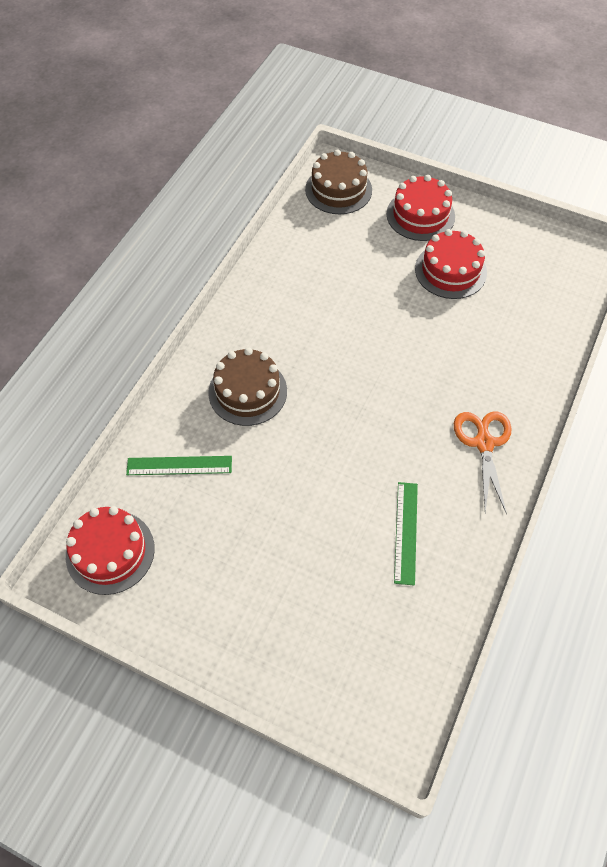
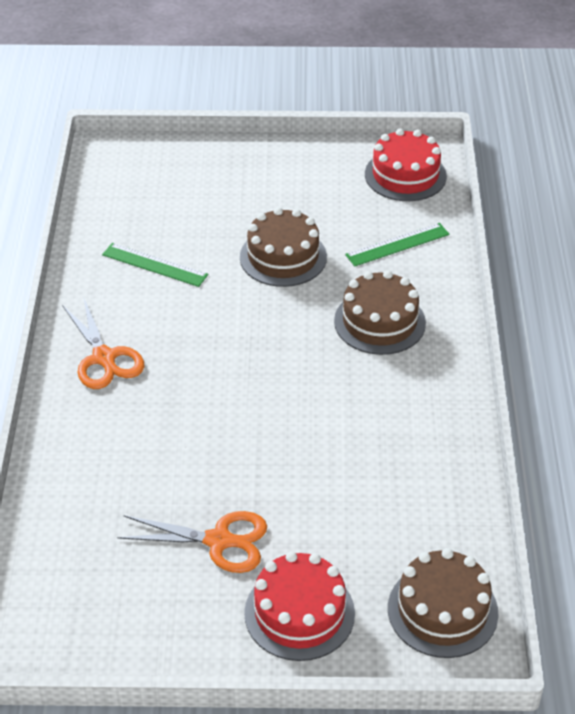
camera: 155 degrees right, 15 degrees down
(286, 493) = (283, 257): none -> brown cake
(405, 532) = (155, 264): green ruler -> green ruler turned 45 degrees counterclockwise
(450, 271) = (218, 541): red cake -> orange scissors

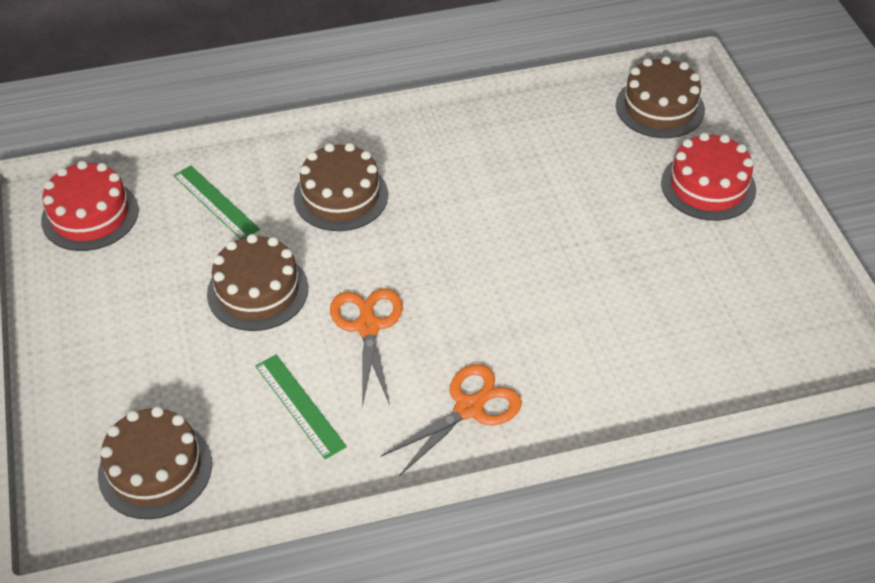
camera: 105 degrees left, 5 degrees up
(135, 189) = (155, 469): none -> brown cake
(155, 264) = (299, 406): green ruler -> green ruler turned 45 degrees counterclockwise
(218, 541) = (663, 253): orange scissors -> orange scissors (368, 327)

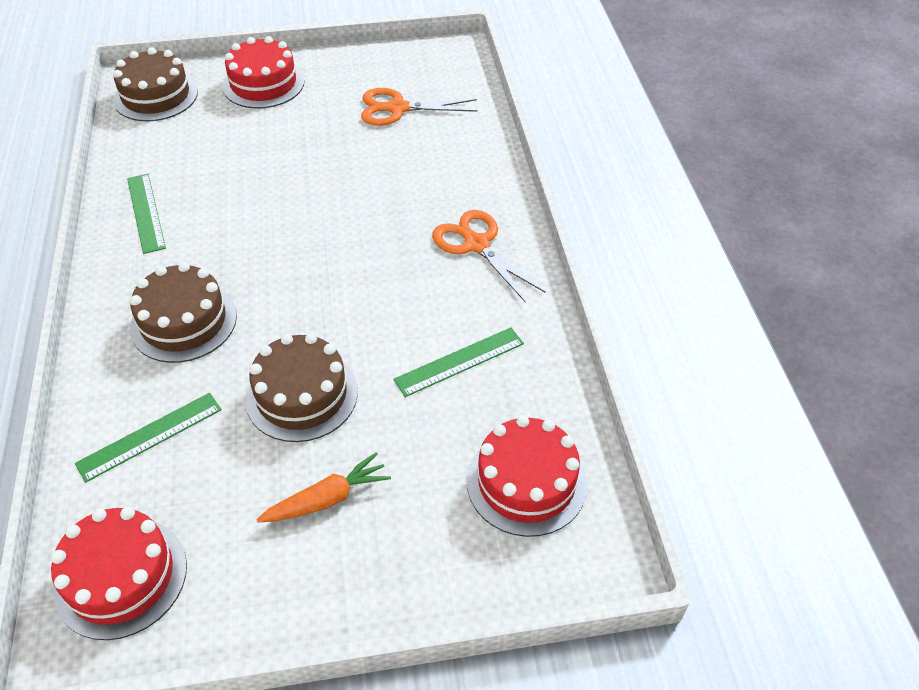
camera: 85 degrees left, 0 degrees up
(148, 325) = (327, 499): none -> orange carrot
(155, 469) = (526, 482): brown cake -> red cake
(368, 327) = (371, 307): orange scissors -> orange scissors (398, 108)
(479, 141) = (146, 212): none -> green ruler

